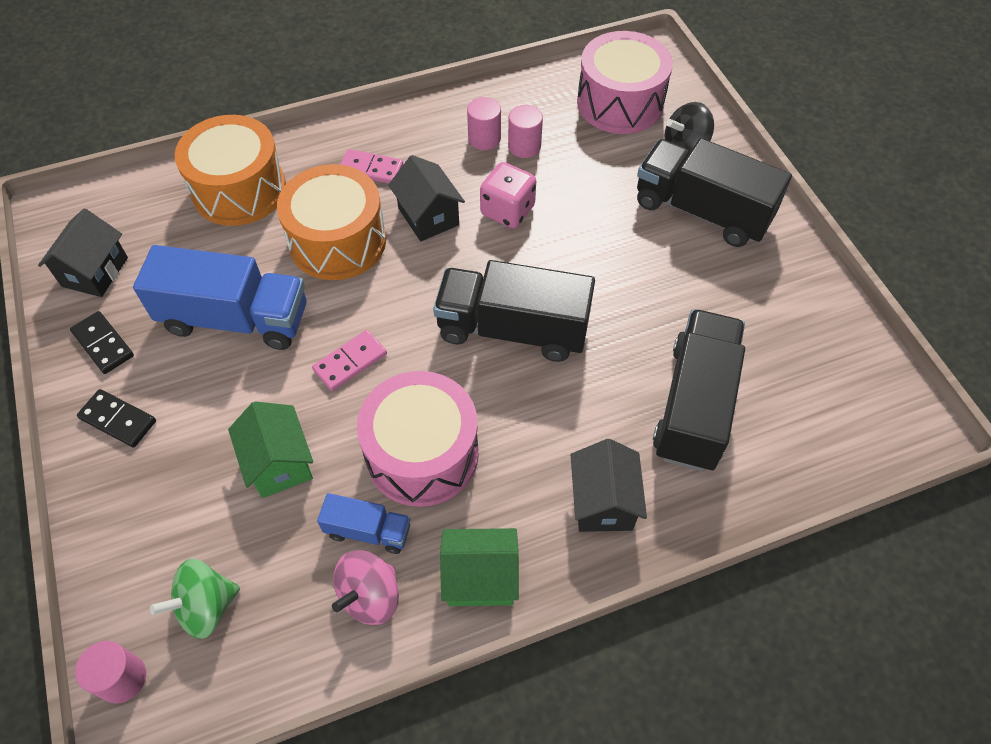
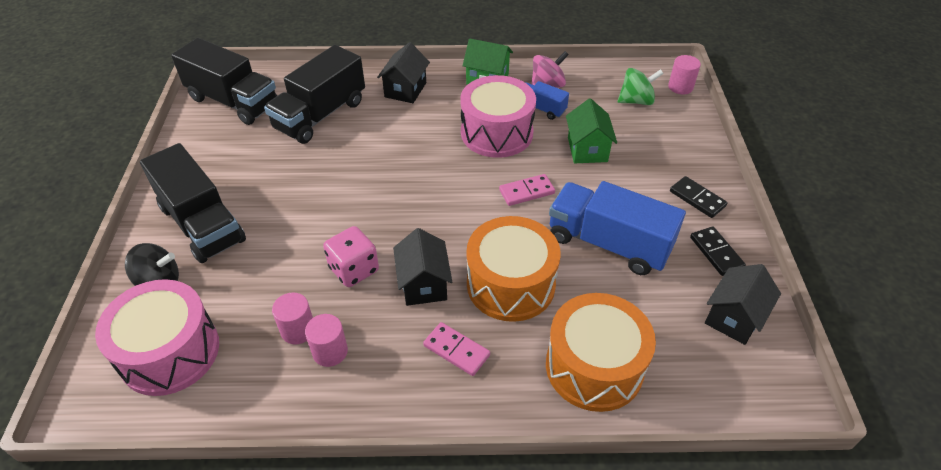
camera: 160 degrees left, 10 degrees down
(512, 329) = (404, 182): black truck -> black truck (233, 102)

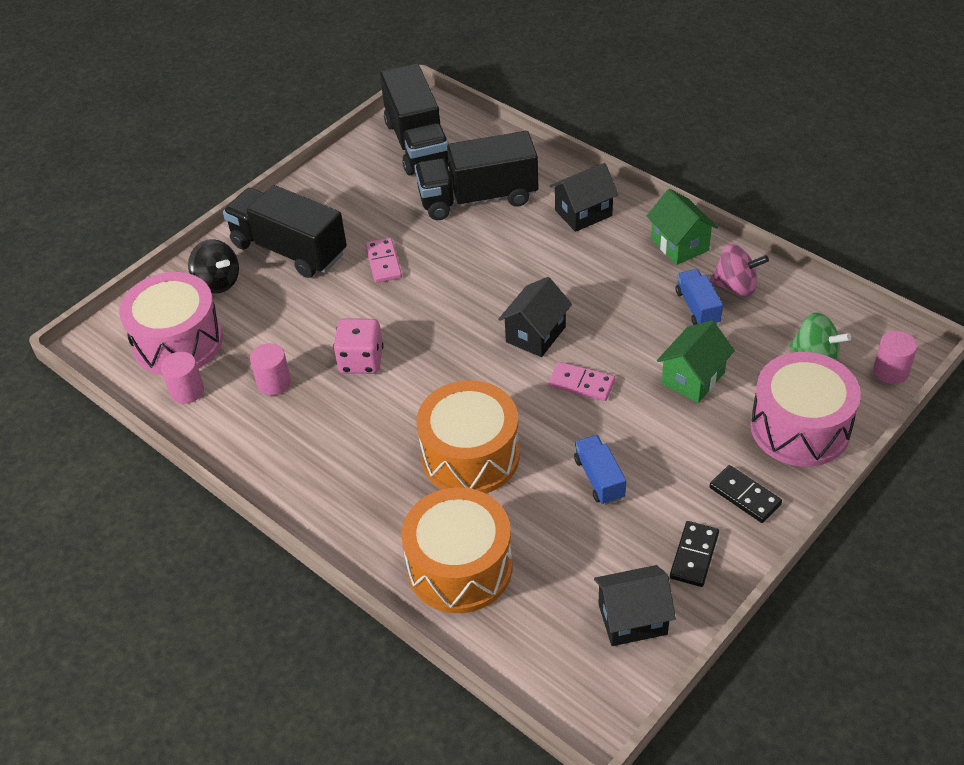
camera: 45 degrees right, 0 degrees up
(202, 224) = (289, 249): black truck -> black truck turned 120 degrees clockwise
(330, 351) = (279, 415): pink cylinder -> pink cylinder (187, 391)
(423, 284) = (401, 408): black house -> black house (535, 334)
(456, 350) = (368, 478): pink domino -> pink domino (383, 262)
(496, 133) = (621, 308): pink drum -> pink drum (800, 427)
(608, 243) = (599, 479): blue truck -> blue truck, size x0.50
(697, 199) = (745, 496): black domino -> black domino turned 45 degrees counterclockwise

